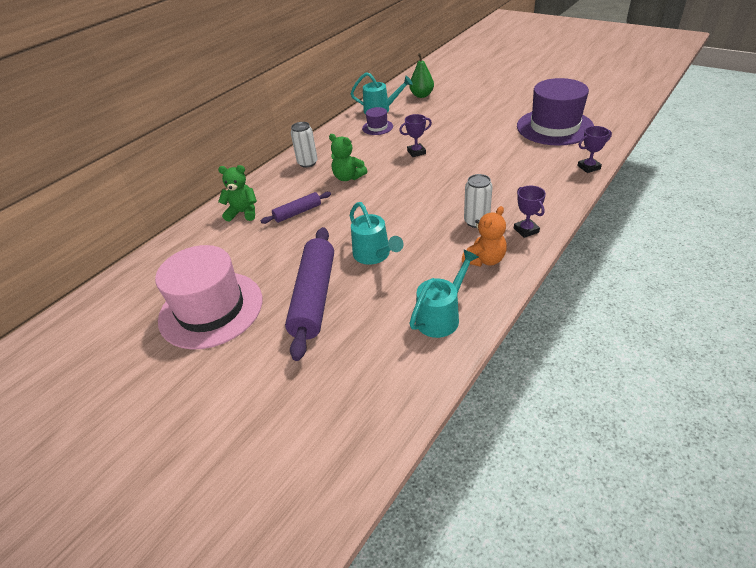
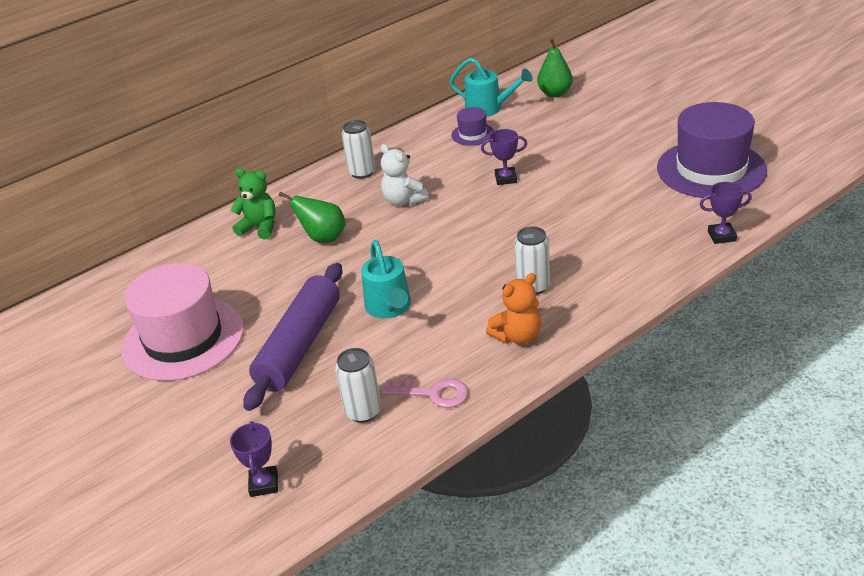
camera: 15 degrees right, 5 degrees down
(298, 212) = (323, 238): purple rolling pin -> green pear
(348, 177) = (403, 200): green teddy bear -> white teddy bear
(392, 341) = (363, 411): none -> white can
(441, 316) = (432, 393): turquoise watering can -> pink key
(526, 230) = (589, 308): purple trophy -> purple trophy (264, 484)

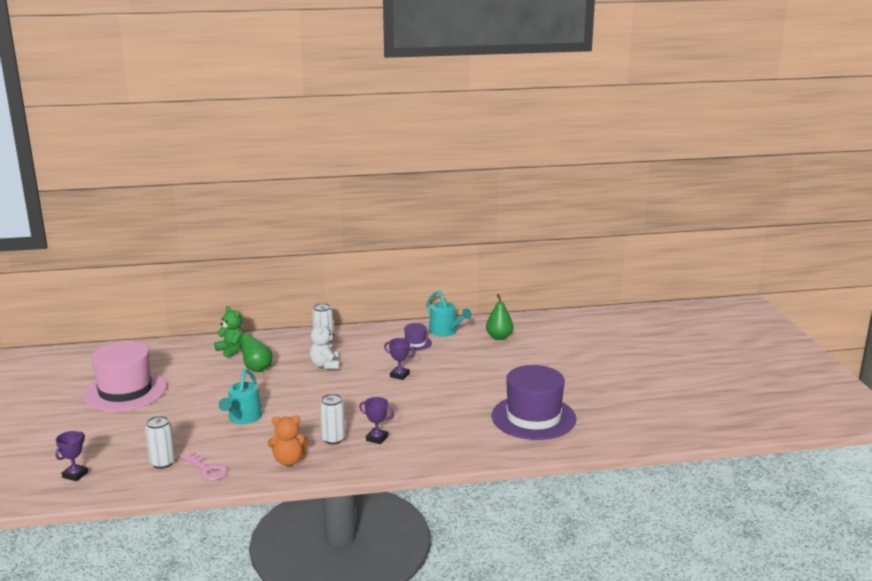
camera: 25 degrees right, 15 degrees down
(300, 345) = (174, 418): purple rolling pin -> none
(721, 236) = (483, 457): purple trophy -> purple trophy (377, 438)

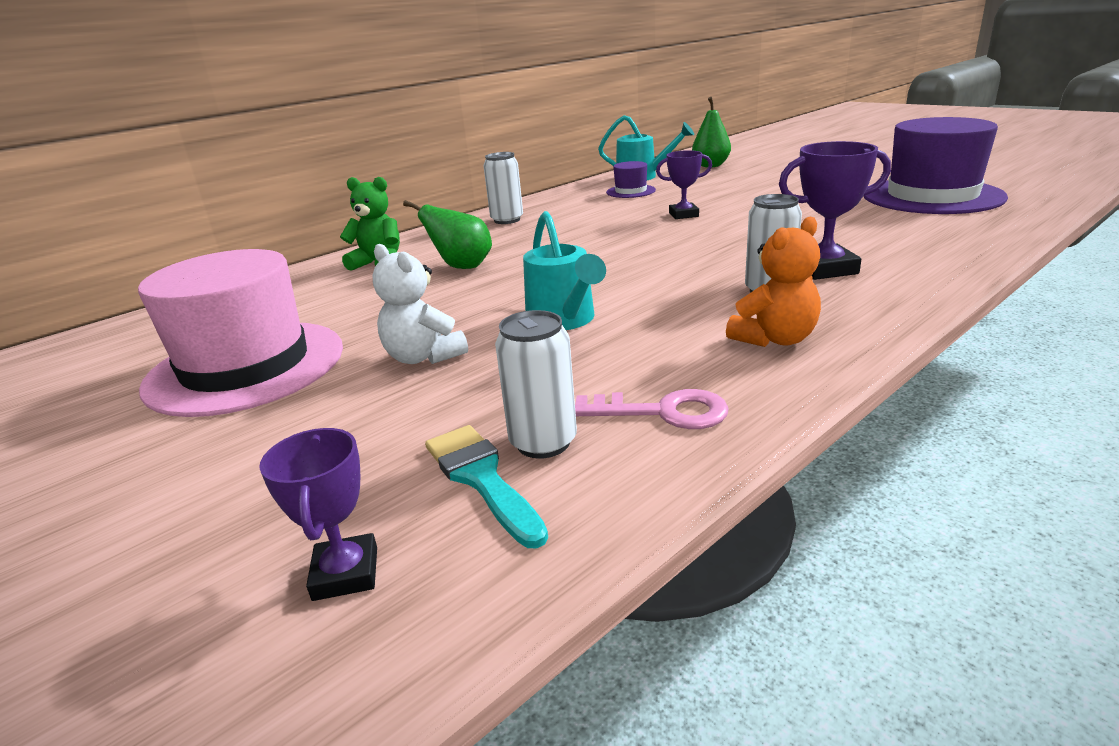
camera: 30 degrees left, 5 degrees up
(133, 466) = (481, 478): none -> turquoise brush
(325, 365) = (562, 235): white teddy bear -> white teddy bear (423, 357)
(377, 438) = (824, 269): purple trophy -> purple trophy, size x1.52

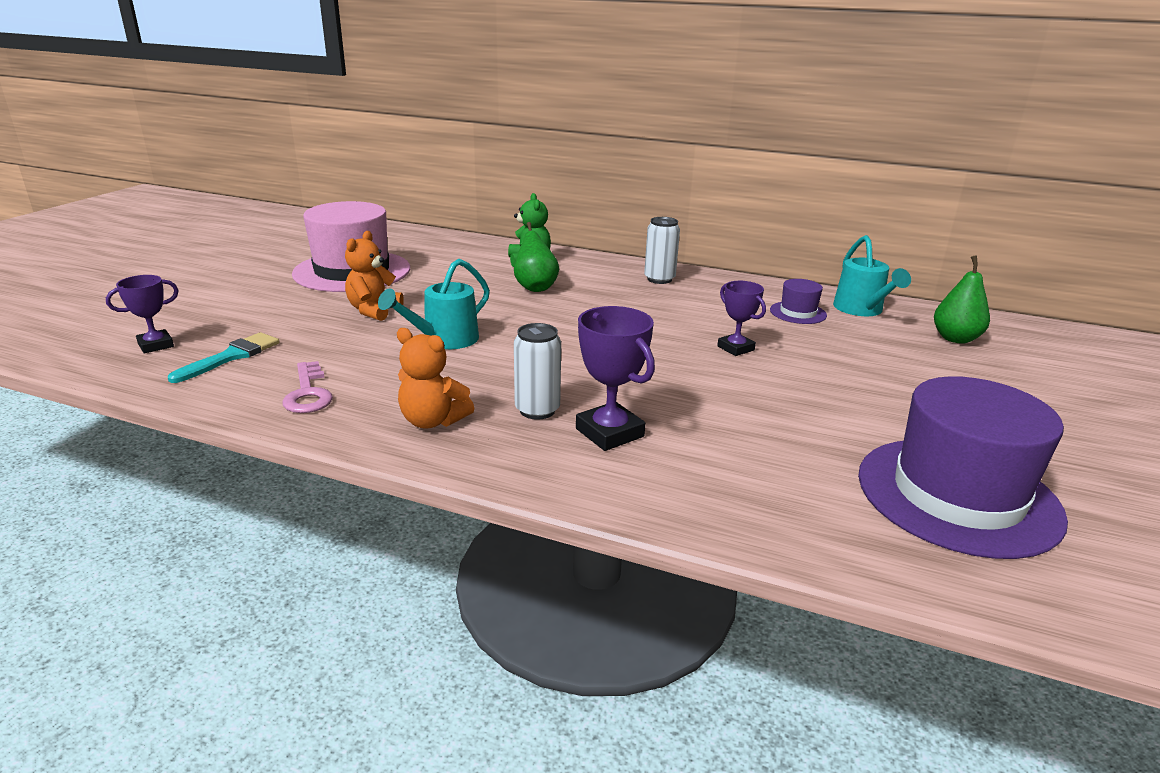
camera: 60 degrees right, 0 degrees up
(423, 357) = (374, 311): white teddy bear -> orange teddy bear
(543, 442) = (269, 365): white can -> none

